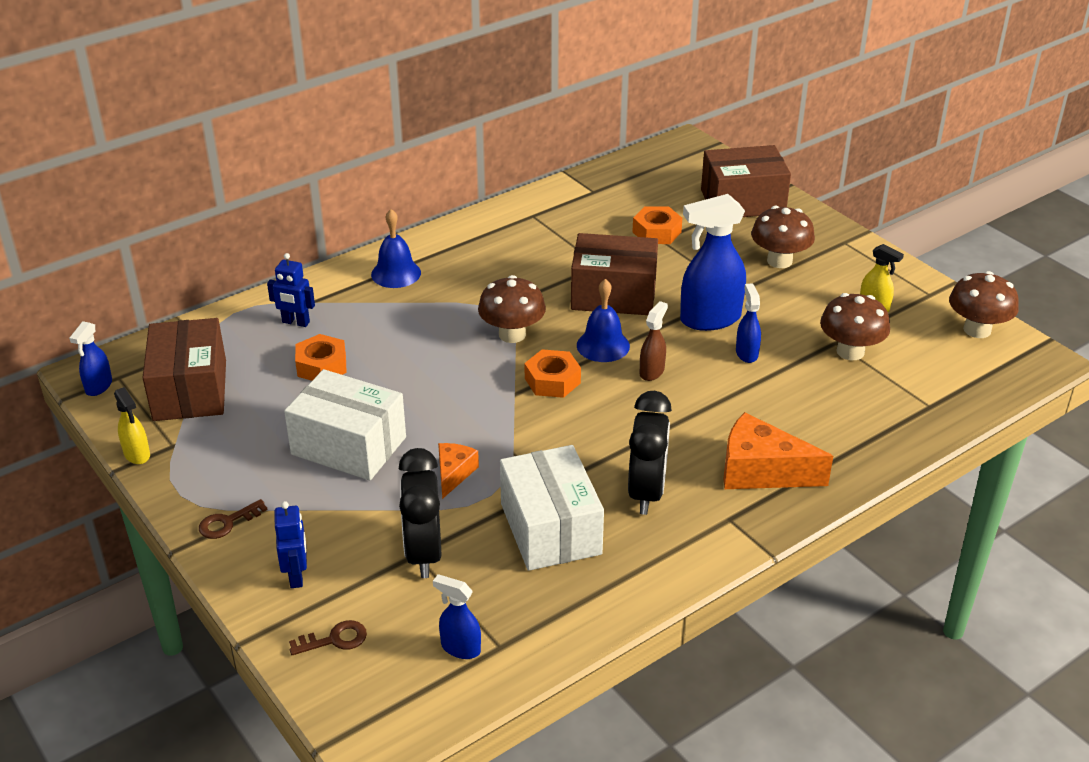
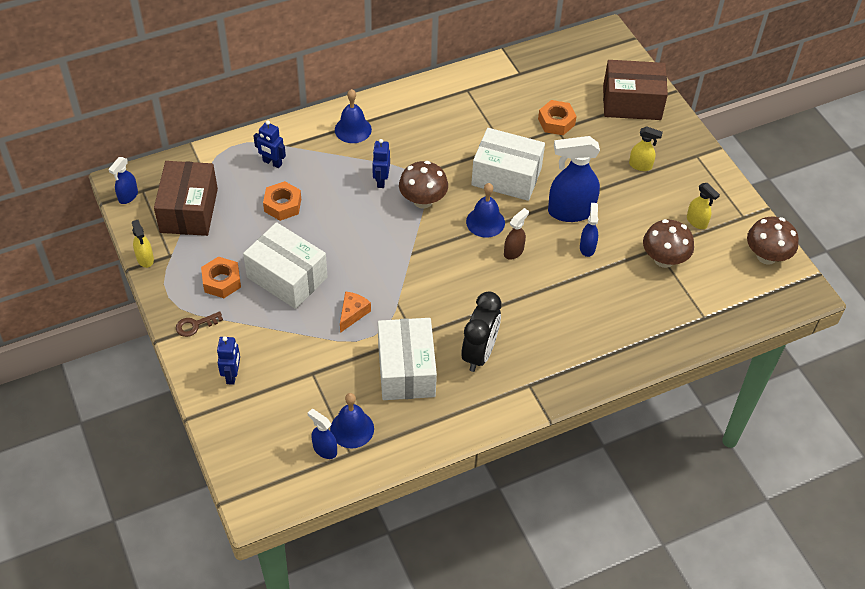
camera: 10 degrees right, 15 degrees up
(335, 639) = (247, 428): brown key -> none
(424, 553) = (318, 374): black clock -> none
(449, 321) = (381, 181): none -> blue robot
(493, 614) = (352, 429): none -> blue bell
(552, 381) = (440, 247): orange nut -> orange nut (221, 281)
(613, 295) = (506, 176): brown box -> white box
(761, 471) = (564, 350): orange cheese -> none
(779, 261) = (640, 165): brown mushroom -> yellow spray bottle

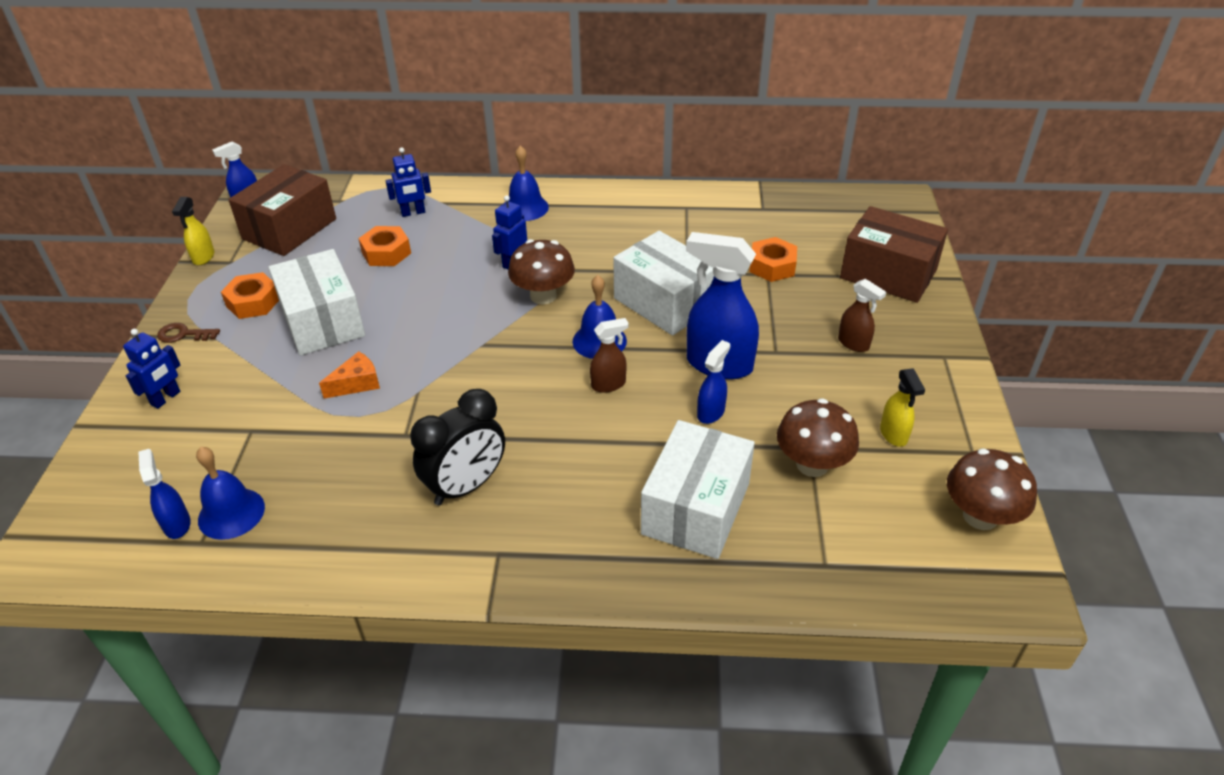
camera: 30 degrees right, 10 degrees down
(272, 163) = (413, 213): blue robot -> blue robot turned 75 degrees counterclockwise
(406, 370) = (359, 470): white box -> white box (696, 508)
(640, 165) = (853, 343): yellow spray bottle -> brown spray bottle

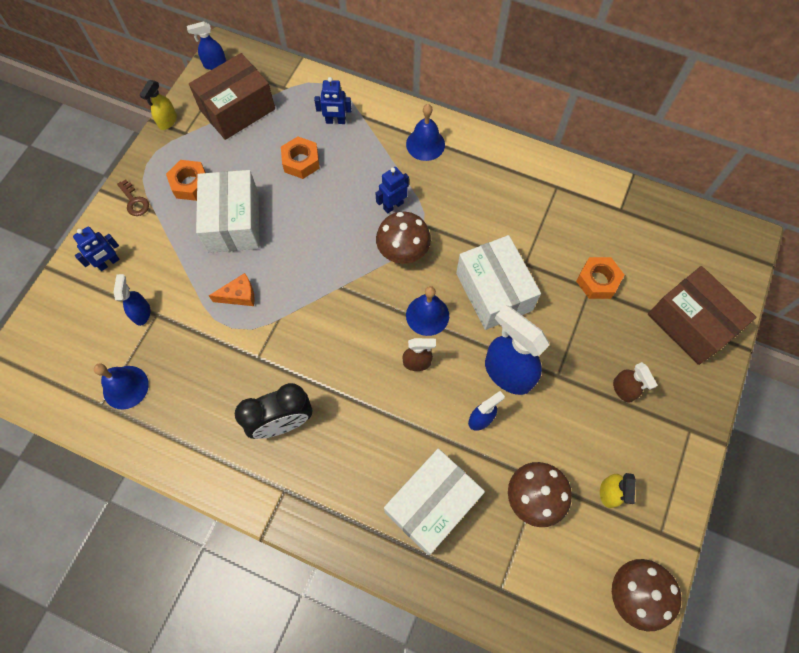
camera: 20 degrees right, 25 degrees up
(177, 524) = (90, 383): blue spray bottle -> blue spray bottle (142, 313)
(183, 334) = (134, 201): brown key -> brown key turned 150 degrees counterclockwise

